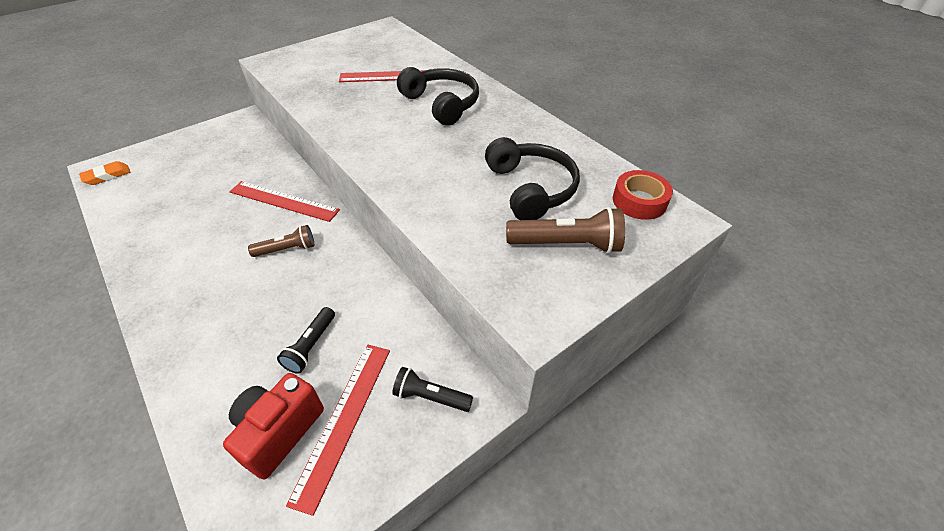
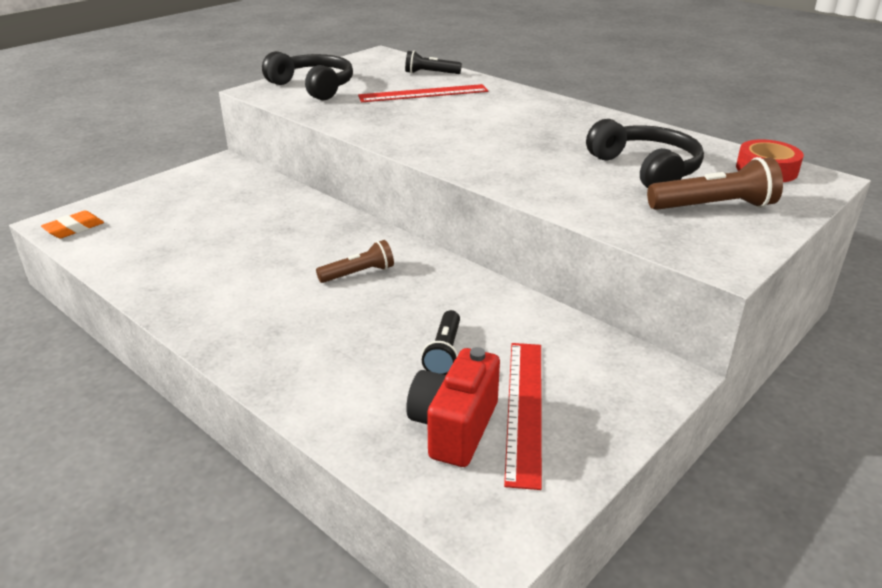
camera: 10 degrees left, 15 degrees down
(283, 201) = (325, 232): red ruler -> none
(430, 397) = (612, 378): black flashlight -> black flashlight (430, 73)
(442, 104) = (497, 112): black headphones -> black headphones (313, 87)

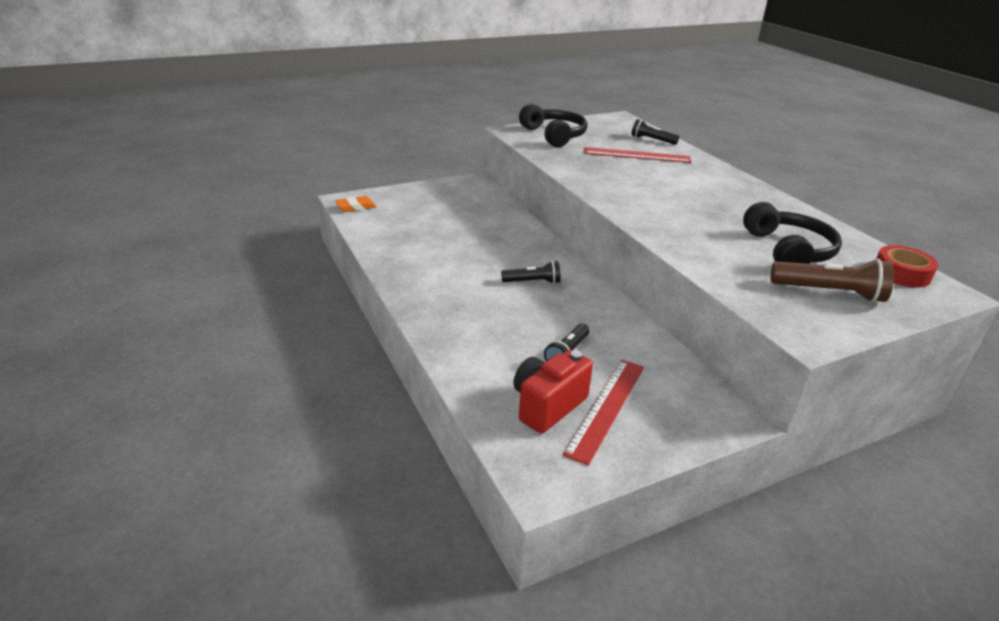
camera: 20 degrees right, 0 degrees up
(358, 273) = (533, 282): brown flashlight -> black flashlight

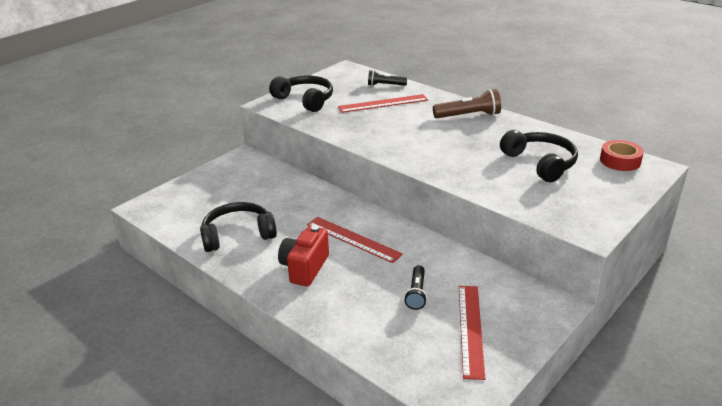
camera: 20 degrees left, 0 degrees up
(356, 207) = (155, 211): orange eraser -> none
(418, 246) = (238, 234): none -> black headphones
(533, 282) = (353, 239): black flashlight -> red ruler
(547, 405) = (429, 343): red camera -> red camera (304, 268)
(829, 293) = (585, 191): brown flashlight -> brown flashlight (468, 116)

